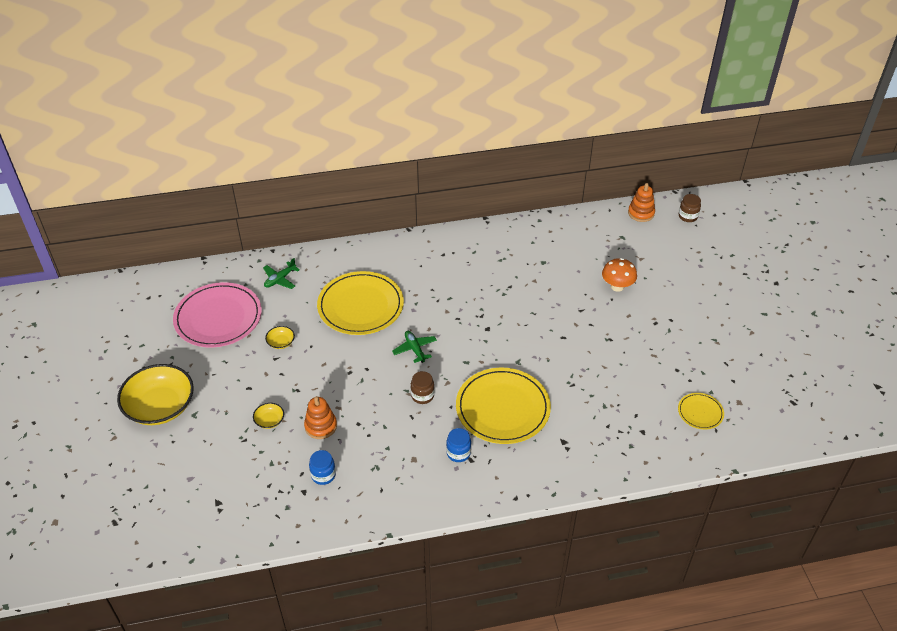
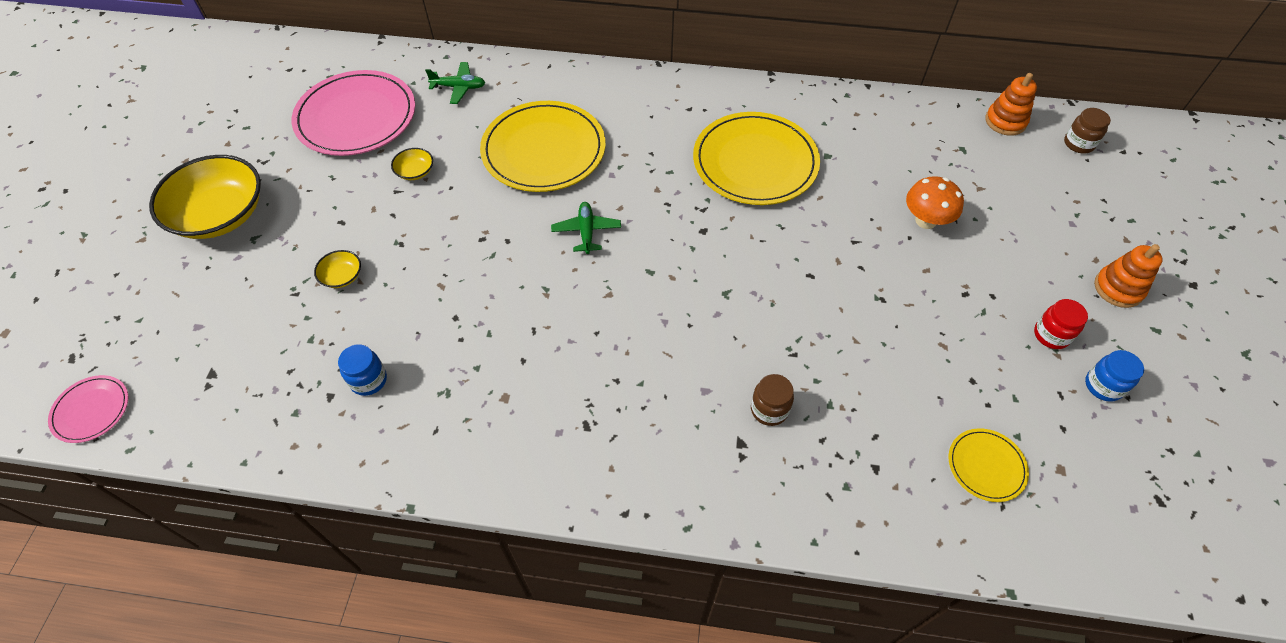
camera: 20 degrees right, 10 degrees up
(150, 547) = (91, 410): none -> pink plate
(280, 279) = (459, 87): green plane -> green plane turned 150 degrees counterclockwise
(321, 426) = (403, 305): orange stacking toy -> orange stacking toy (1118, 288)
(422, 396) = (564, 303): brown jar -> brown jar (769, 409)
(458, 453) = (573, 409): blue jar -> blue jar (1103, 386)
(502, 408) = (671, 359): yellow plate -> yellow plate (755, 162)
(710, 332) = (1051, 335): none -> red jar

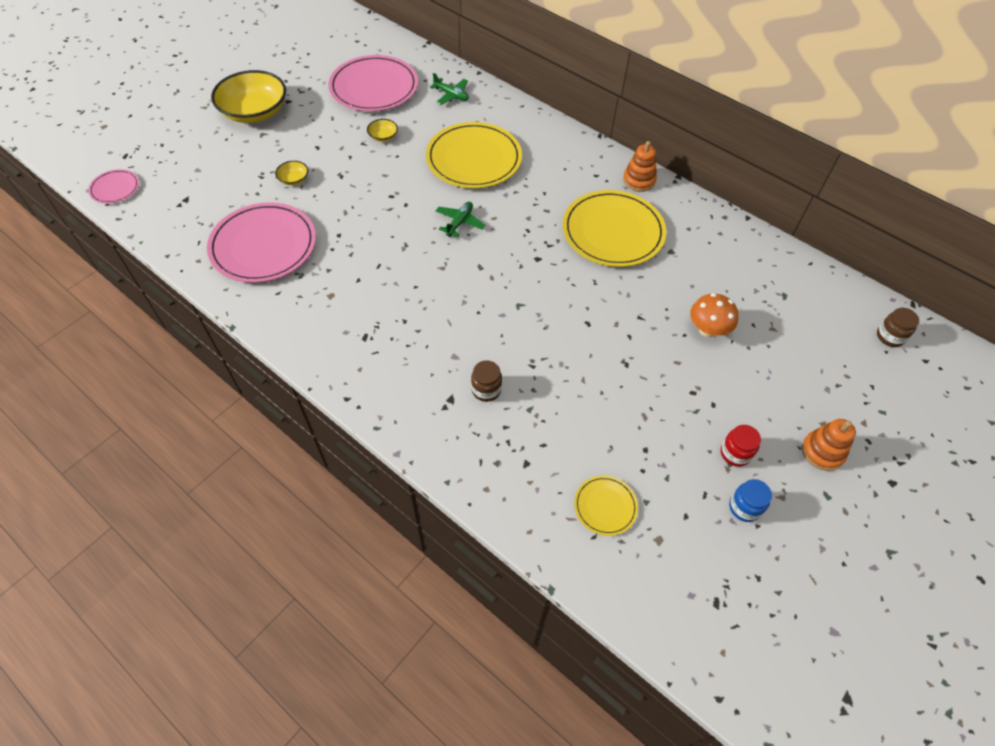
camera: 30 degrees right, 0 degrees up
(368, 380) = (263, 245): blue jar -> pink plate
(1005, 121) = (840, 292): orange stacking toy -> orange stacking toy (639, 180)

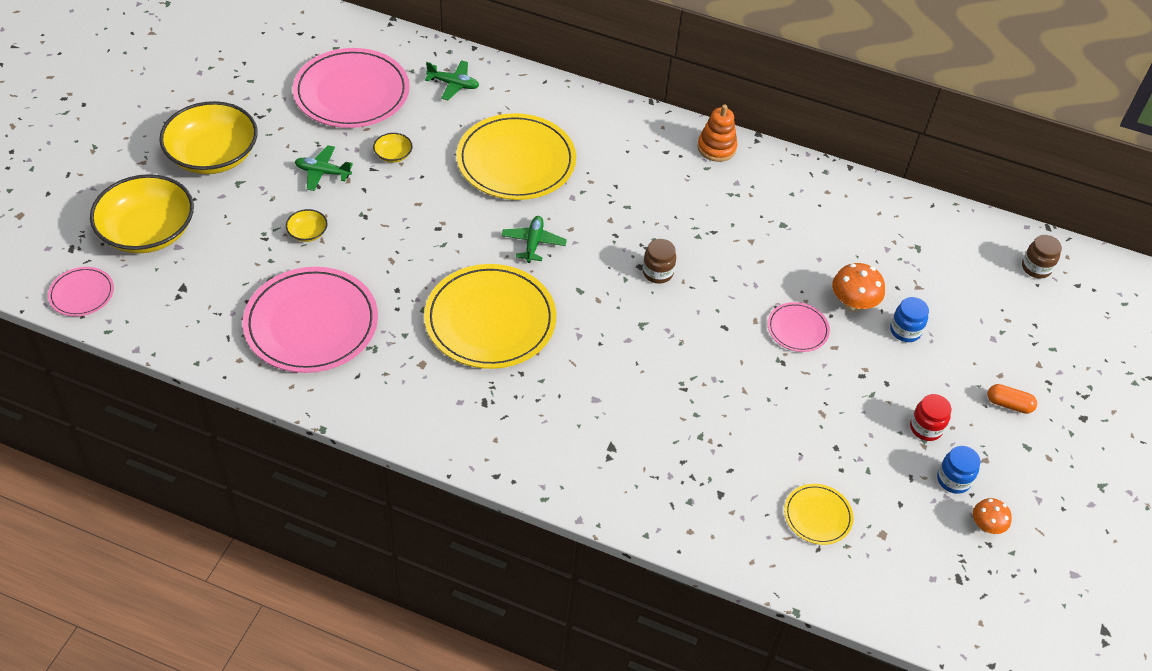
camera: 20 degrees left, 5 degrees down
(182, 155) = (148, 231): none -> yellow bowl
(325, 139) = (322, 172): none -> green plane
(486, 390) = (645, 427): brown jar -> brown jar (657, 273)
(613, 231) = (711, 215): yellow plate -> yellow plate (490, 320)
(650, 339) = (797, 329): none -> pink plate
(747, 363) = (905, 331): none -> blue jar
(761, 559) = (986, 526): none -> orange mushroom
(822, 452) = (1008, 404): orange stacking toy -> orange capsule

